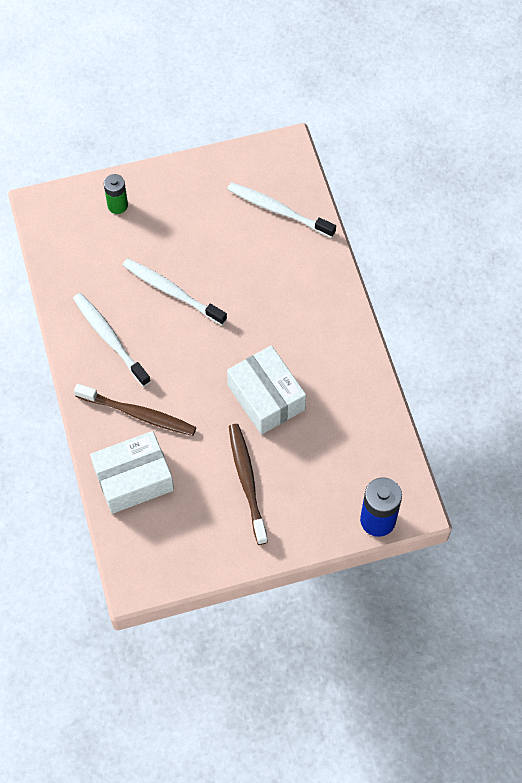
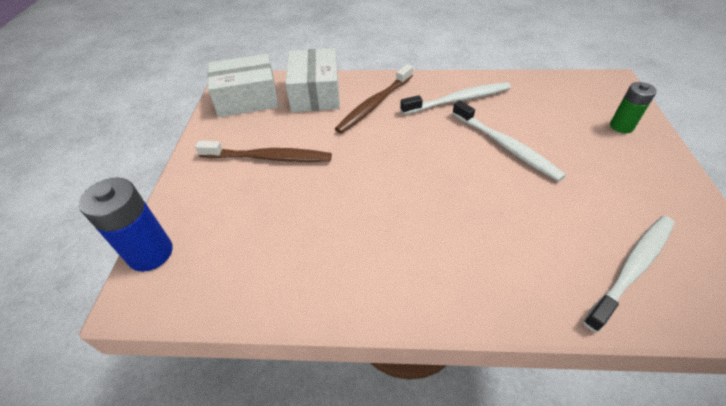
camera: 110 degrees right, 15 degrees down
(172, 291) = (505, 146): white toothbrush -> white toothbrush turned 90 degrees clockwise
(266, 397) = (352, 191): white box -> white box (247, 99)

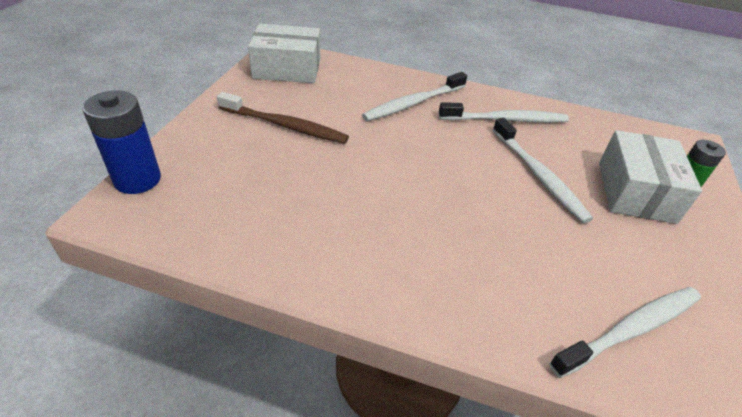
camera: 10 degrees right, 5 degrees down
(315, 93) = (357, 79): white box -> white box (635, 191)
(374, 104) = (413, 103): brown toothbrush -> white toothbrush

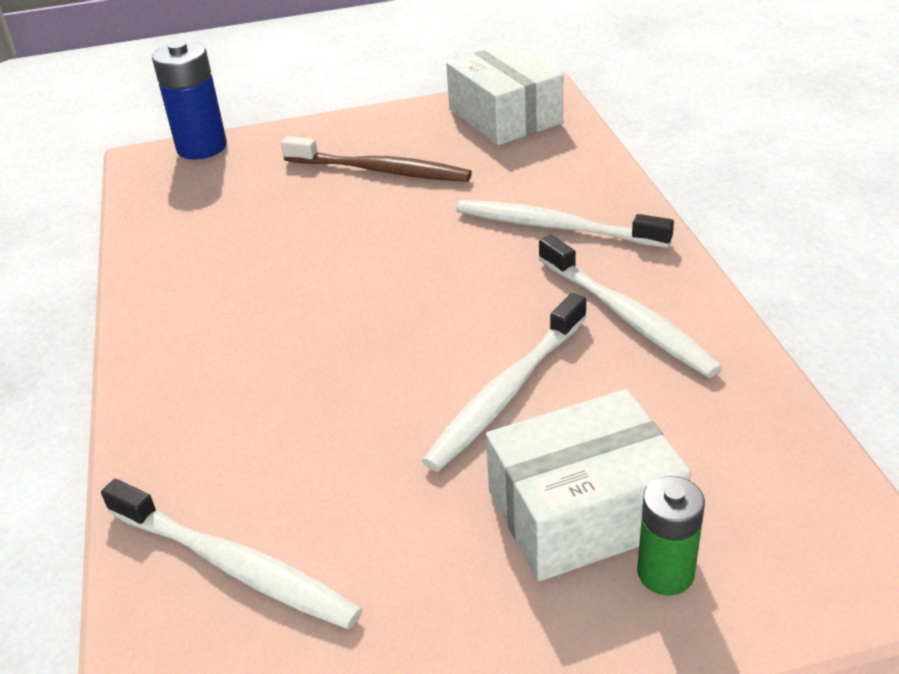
camera: 65 degrees right, 5 degrees down
(285, 125) = (380, 170): brown toothbrush -> brown toothbrush turned 60 degrees counterclockwise

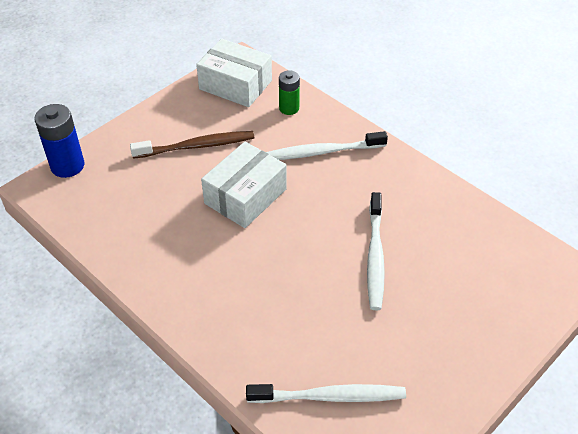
camera: 35 degrees left, 10 degrees up
(583, 510) = (451, 300): white box -> white box (245, 196)
(627, 317) = (396, 193): white toothbrush -> none
(665, 573) = (502, 312): green battery -> green battery (289, 108)

